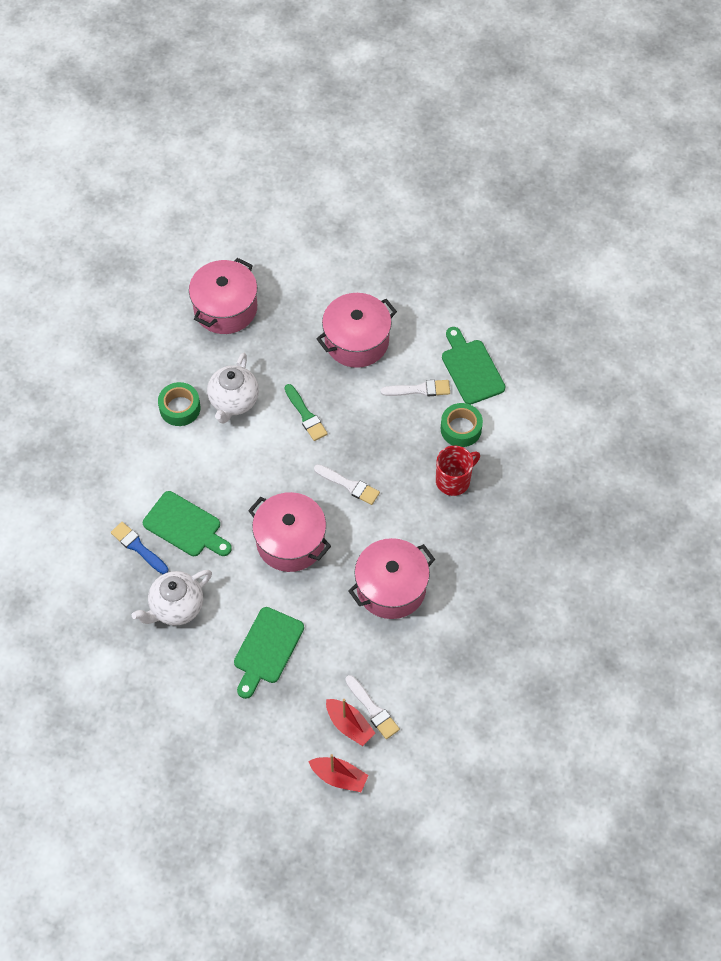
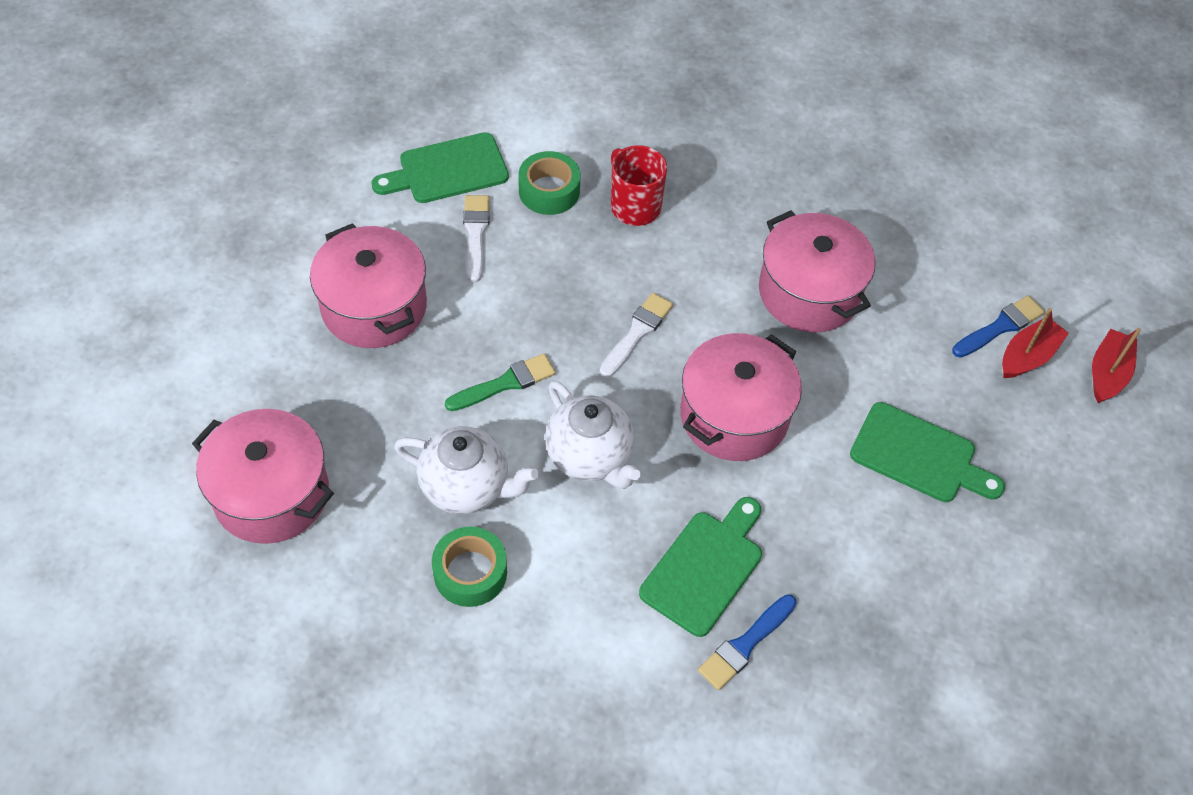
camera: 90 degrees left, 5 degrees down
(176, 607) = (856, 585): white teapot -> white teapot (590, 457)
(373, 709) = (1000, 327): white brush -> blue brush

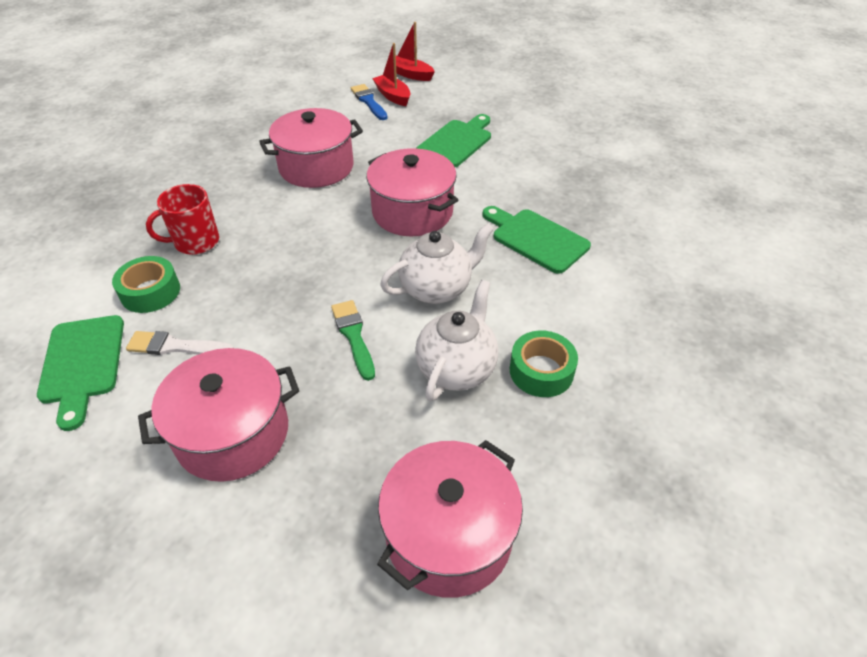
camera: 80 degrees left, 10 degrees down
(637, 333) = (325, 252): white brush -> none
(745, 644) = (594, 227): blue brush -> none

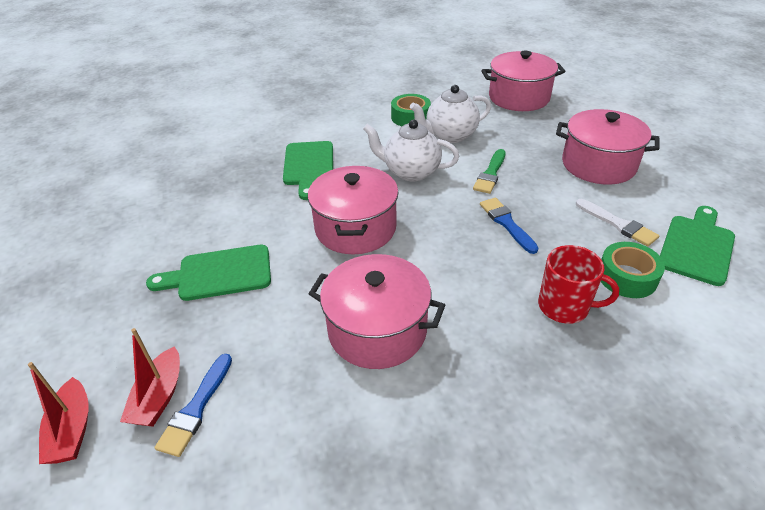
camera: 135 degrees left, 5 degrees down
(290, 285) = (506, 223): none -> blue brush

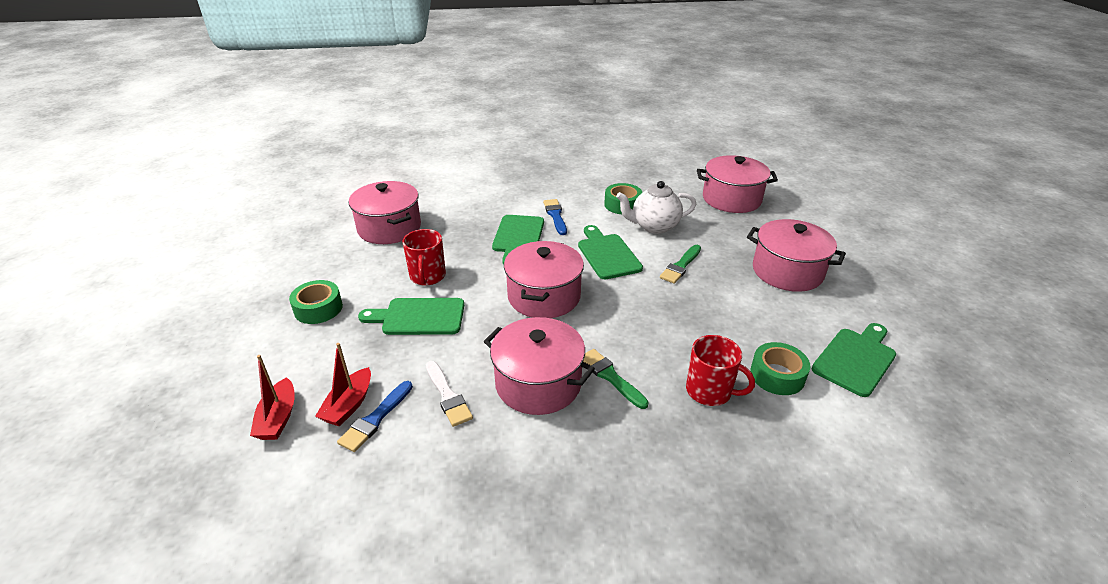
camera: 10 degrees right, 5 degrees down
(95, 282) = (318, 308): none -> green tape
(160, 175) = (389, 228): none -> pink pot
(218, 225) = (427, 276): none -> red mug
(410, 172) = (607, 254): white teapot -> green cutting board
(455, 308) = (610, 377): none -> green brush
(506, 223) = (681, 312): blue brush -> blue brush (555, 216)
(618, 224) = (786, 328): white brush -> white brush (448, 396)

